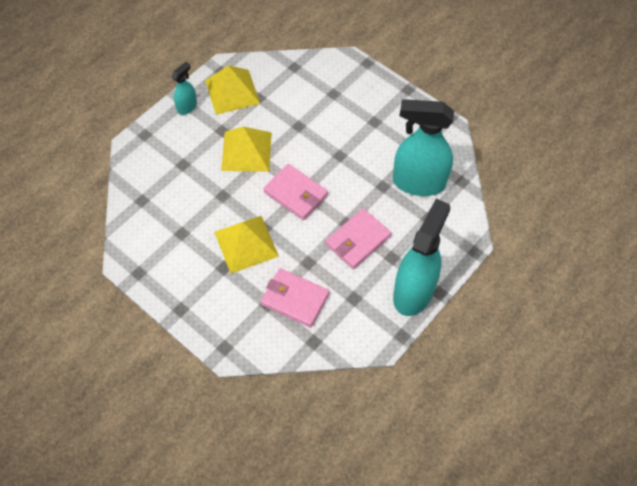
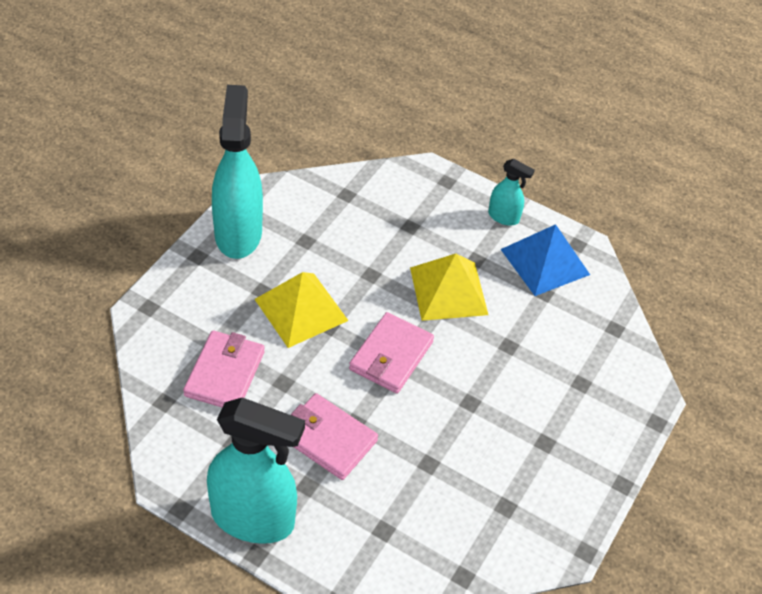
camera: 75 degrees right, 10 degrees down
(232, 92) = (544, 261): yellow pyramid -> blue pyramid
(418, 182) = (446, 512): turquoise spray bottle -> turquoise spray bottle (238, 233)

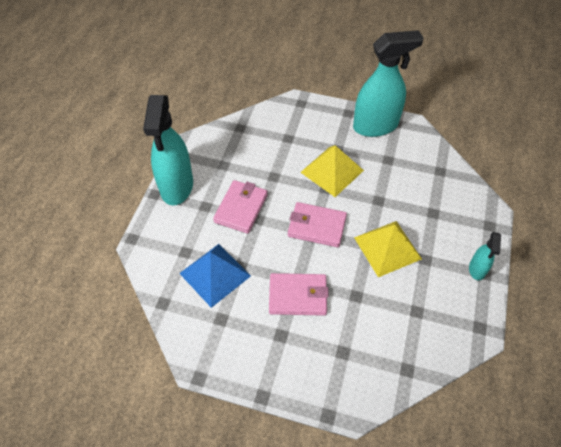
camera: 80 degrees right, 5 degrees up
(225, 374) = (269, 148): pink wallet -> pink wallet (298, 296)
(544, 261) = (448, 306): blue pyramid -> blue pyramid (215, 274)

